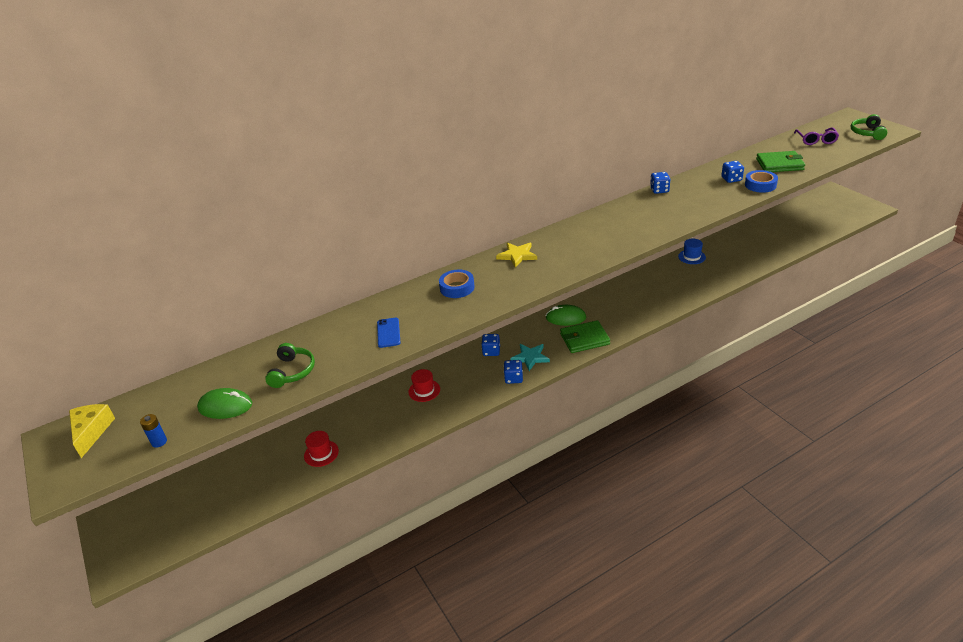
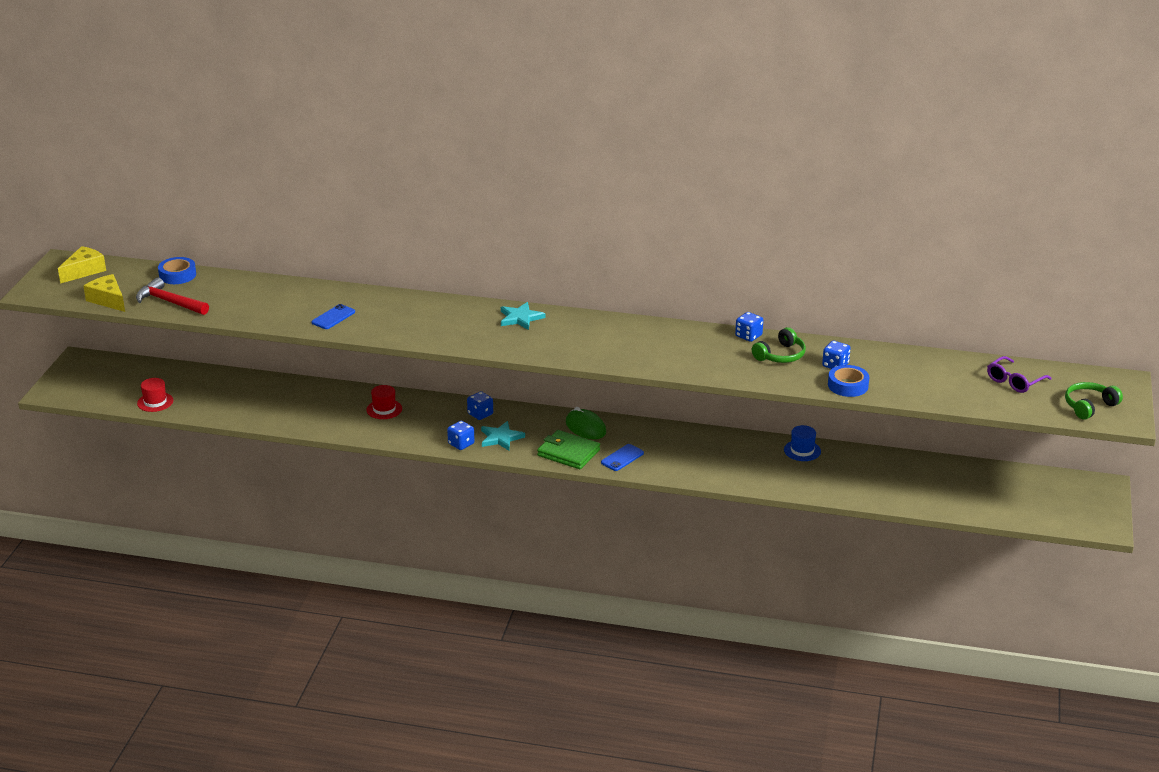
camera: 40 degrees right, 5 degrees down
(159, 442) = (108, 300): blue battery -> yellow cheese
(225, 406) = (169, 302): green mouse -> red hammer
(292, 371) = (237, 305): green headphones -> green headphones (780, 355)
(321, 453) = (252, 405): red hat -> red hat (155, 402)
(457, 287) = (433, 315): blue tape -> blue tape (177, 275)
(517, 255) = (520, 318): yellow star -> turquoise star
(618, 321) = (622, 458): none -> blue phone
(779, 164) = (915, 380): green wallet -> none

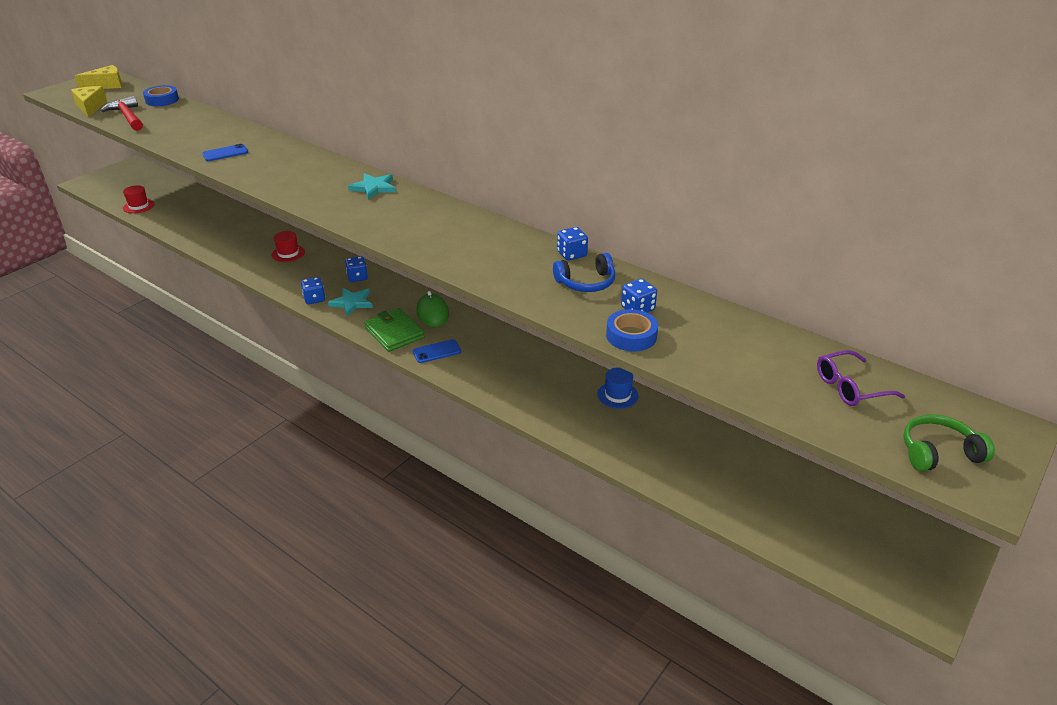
camera: 25 degrees right, 5 degrees up
(780, 355) = (586, 282): green headphones -> blue headphones

